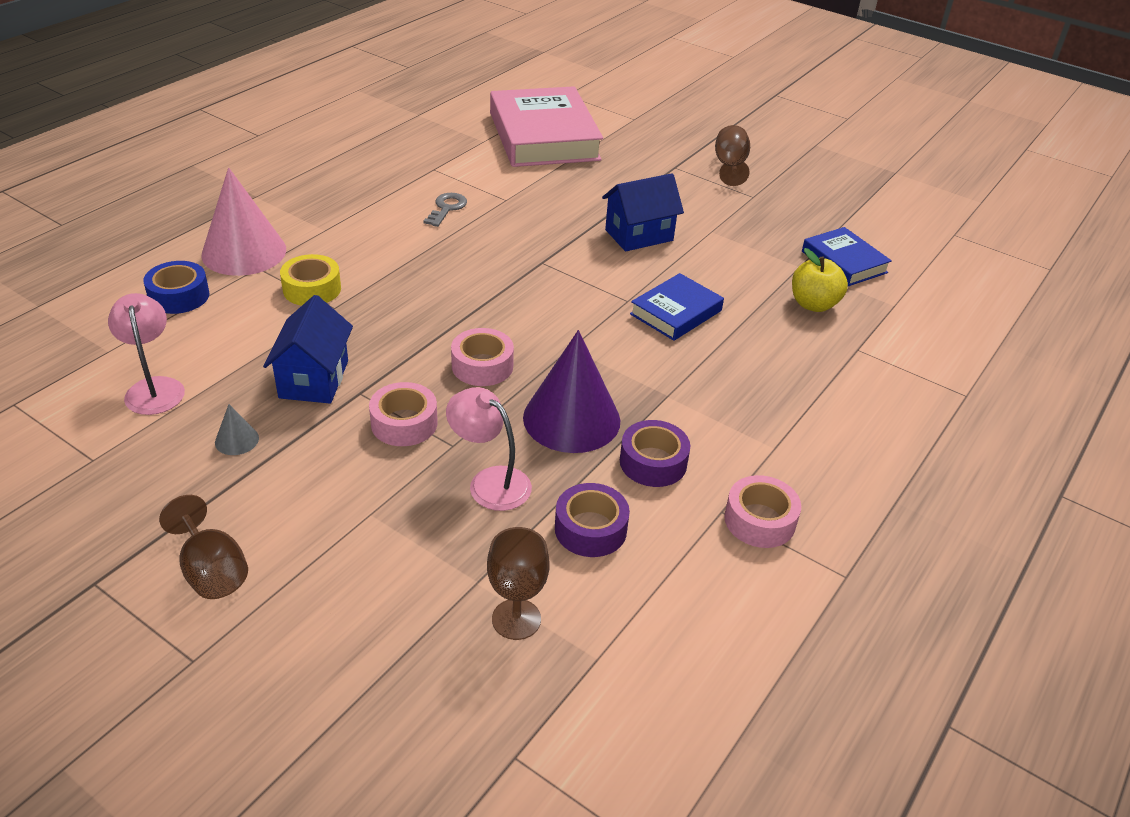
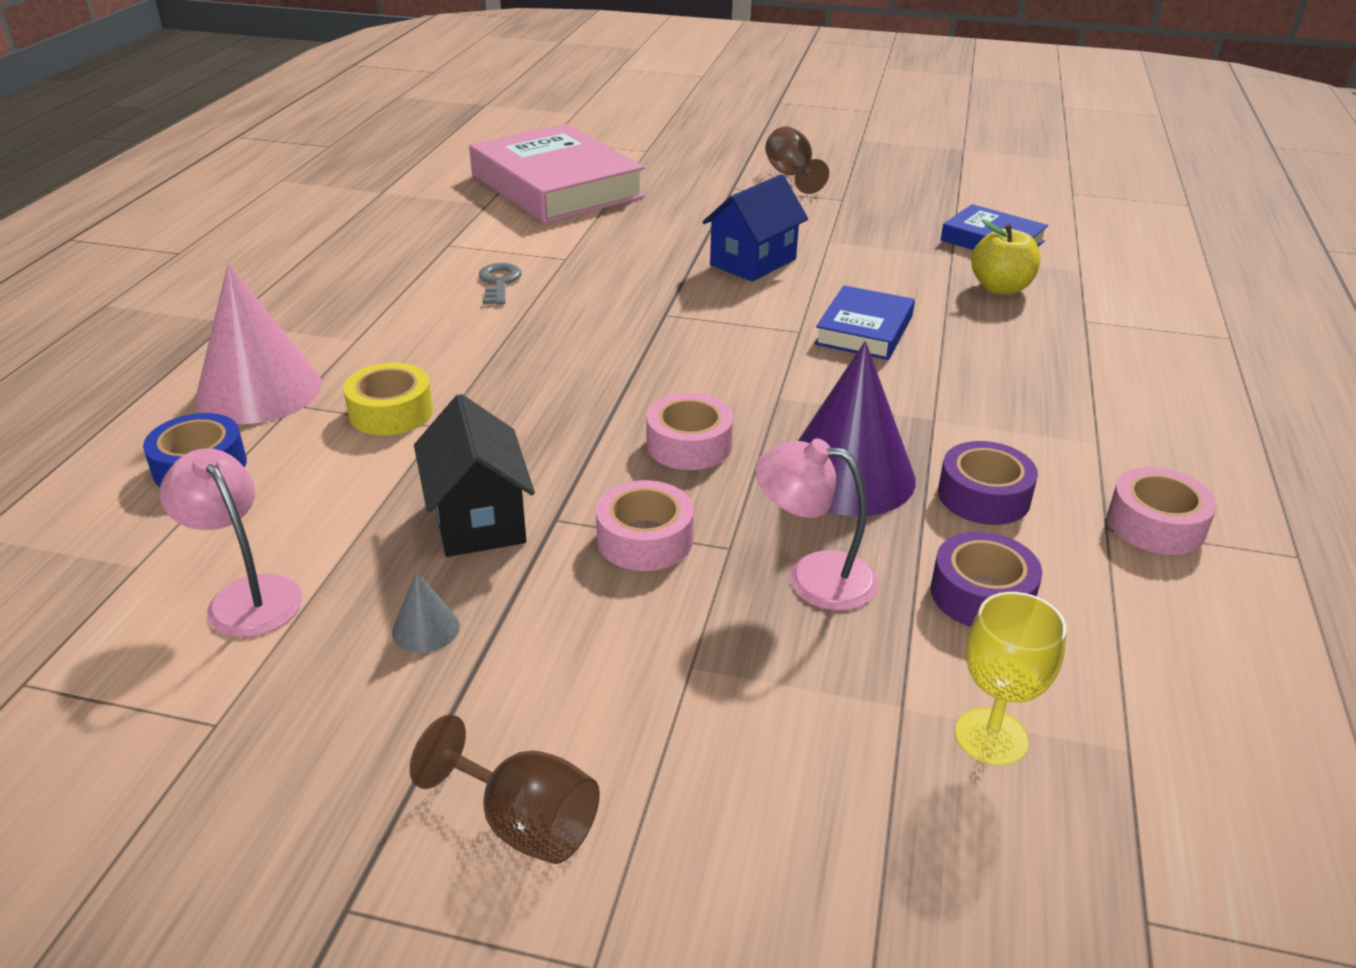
camera: 20 degrees left, 5 degrees down
(314, 379) = (479, 519): blue house -> black house
(516, 619) = (991, 737): brown goblet -> yellow goblet

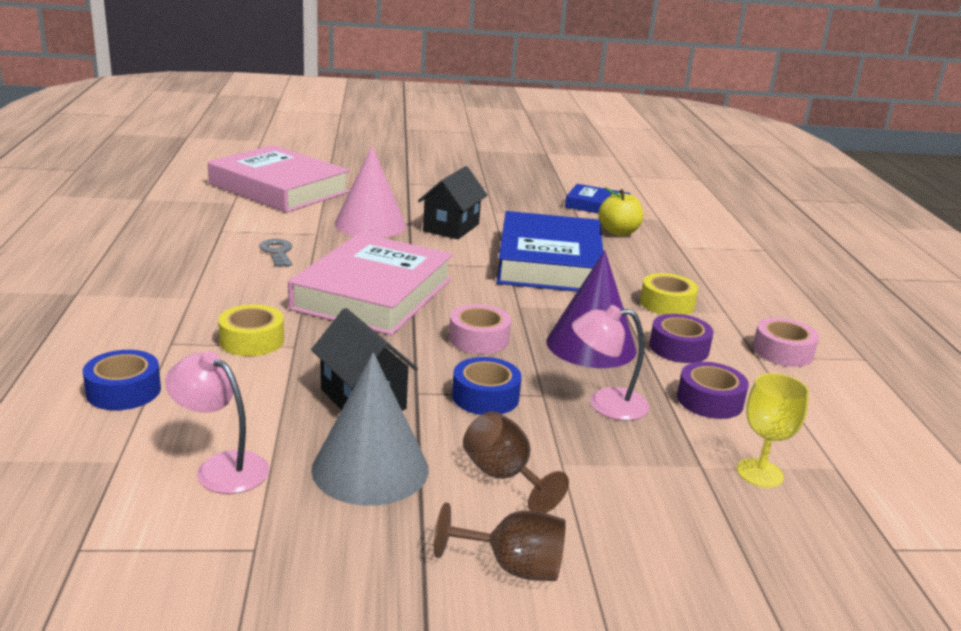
camera: 20 degrees left, 10 degrees down
(259, 390) = (136, 337): pink cone -> pink cone (370, 224)
(426, 629) = (370, 468): grey cone -> grey cone, size x2.39
(585, 357) = (373, 294): none -> pink book
(645, 539) = (485, 397): pink tape -> blue tape
(753, 262) = (451, 227): blue house -> black house
(791, 176) = (444, 174): brown goblet -> brown goblet (504, 477)
(864, 330) = (549, 262): blue book -> blue book, size x1.93
(1008, 417) = (667, 304): none -> yellow tape

